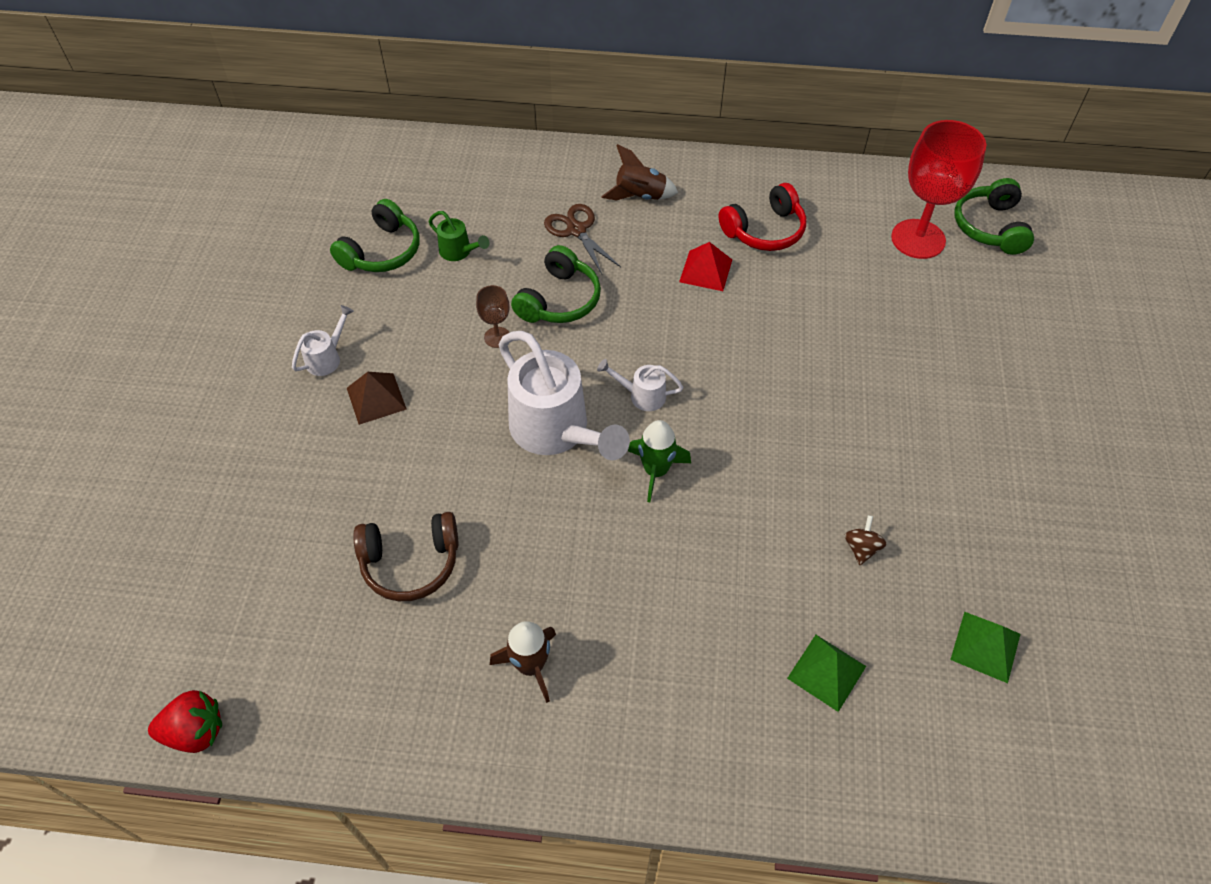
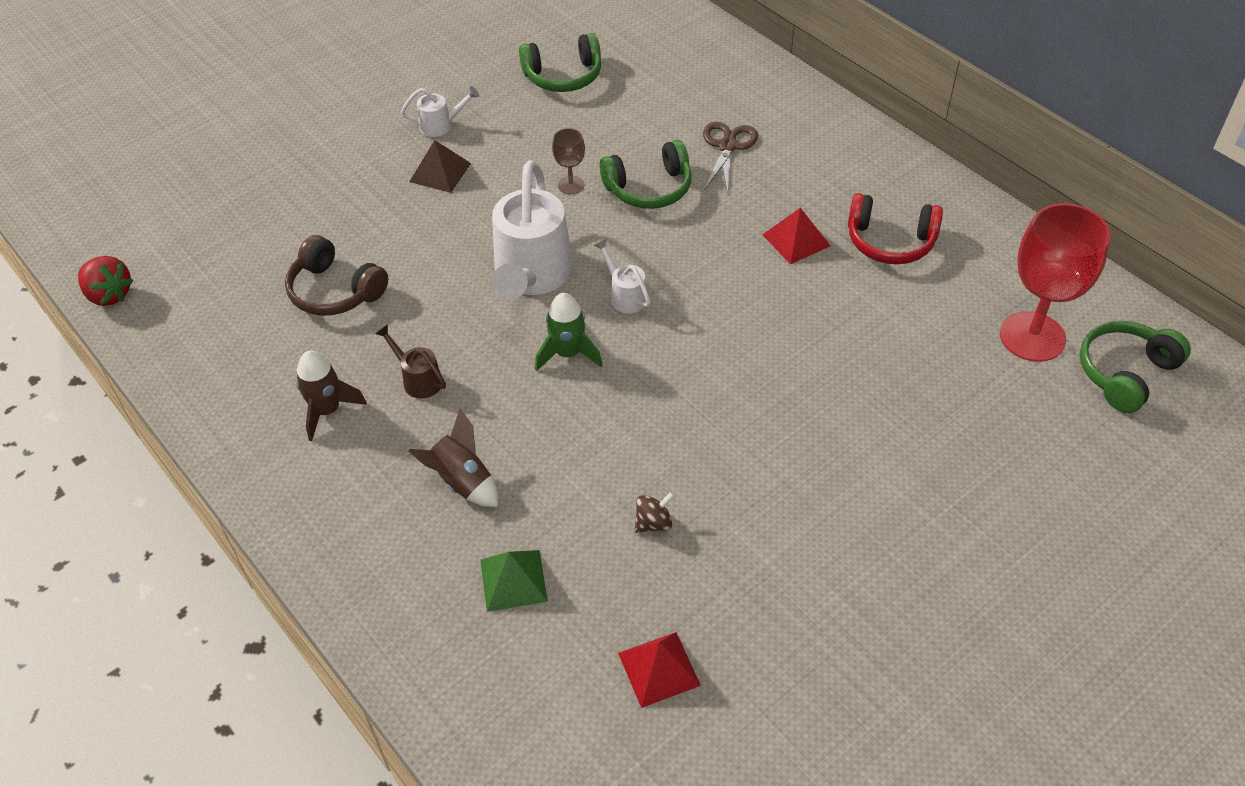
camera: 45 degrees right, 5 degrees down
(459, 252) = (617, 109): green watering can -> none
(571, 580) = (418, 379): none -> brown watering can
(640, 196) = (814, 151): brown rocket -> brown rocket (462, 481)
(985, 646) = (659, 669): green pyramid -> red pyramid

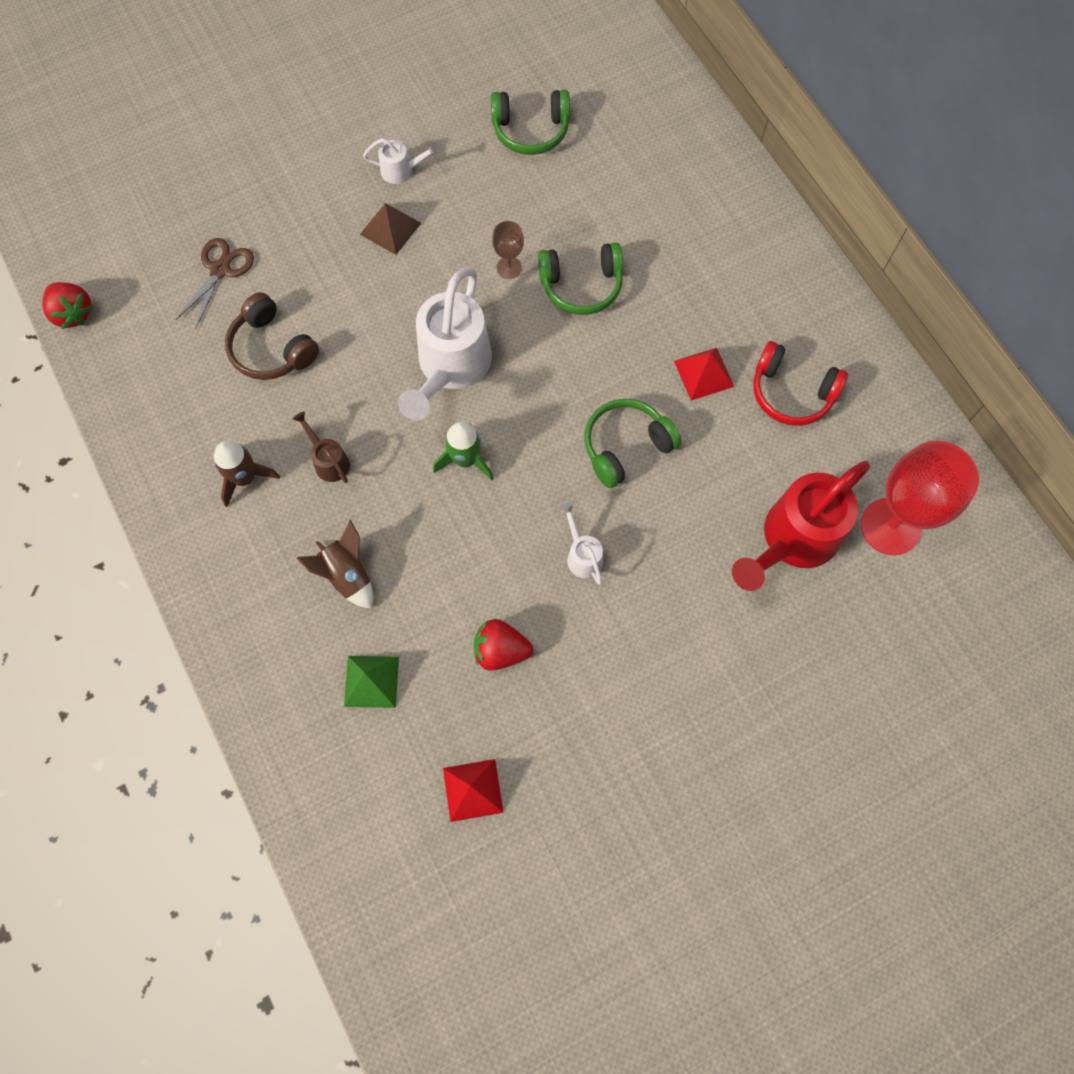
camera: 10 degrees right, 20 degrees up
(625, 295) = (531, 406): white watering can -> white watering can (582, 555)
(653, 523) = (501, 650): brown spinning top -> red strawberry
(727, 146) = (668, 248): brown scissors -> brown scissors (220, 269)
(937, 365) = (793, 540): none -> red watering can
(1125, 373) = (962, 583): green headphones -> green headphones (625, 446)

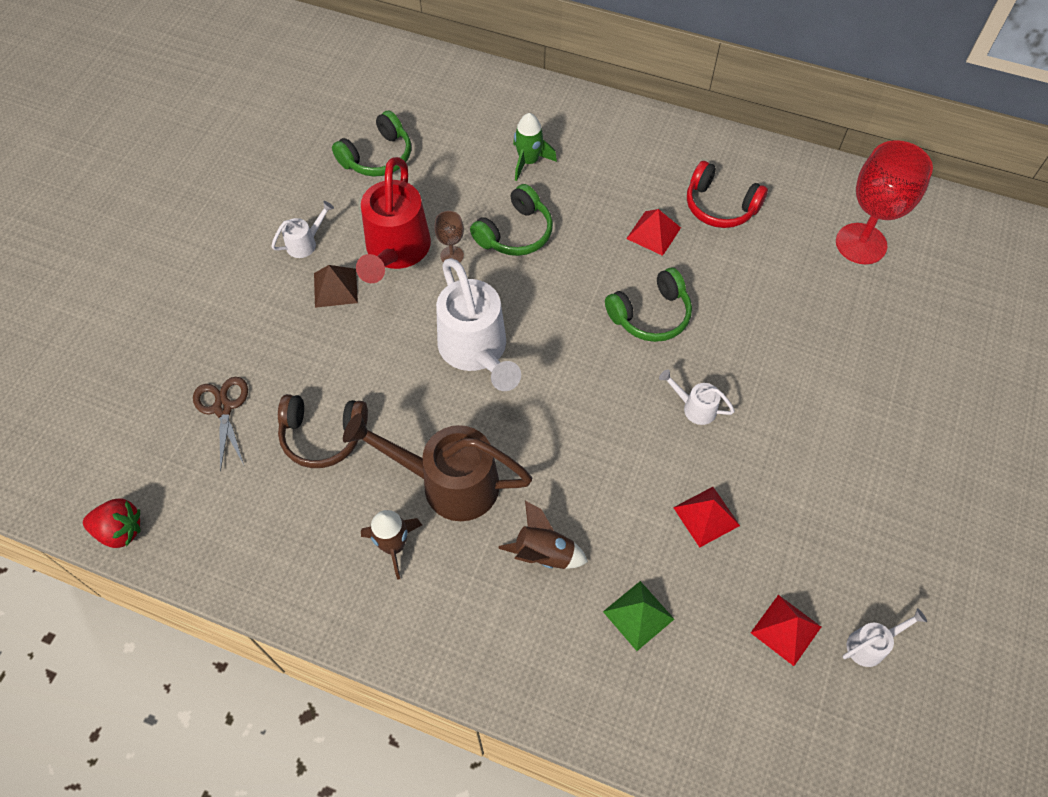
camera: 40 degrees left, 10 degrees down
(329, 461) = (449, 483): brown watering can -> brown watering can, size x2.19
(465, 459) = (550, 405): green rocket -> green rocket (528, 161)
(501, 650) = (706, 516): red strawberry -> red pyramid
(528, 860) = (871, 645): none -> white watering can
(625, 446) = (651, 315): green headphones -> green headphones turned 135 degrees counterclockwise
(791, 393) = (720, 206): red headphones -> red headphones turned 45 degrees clockwise
(793, 540) = (814, 295): red watering can -> red watering can (396, 251)

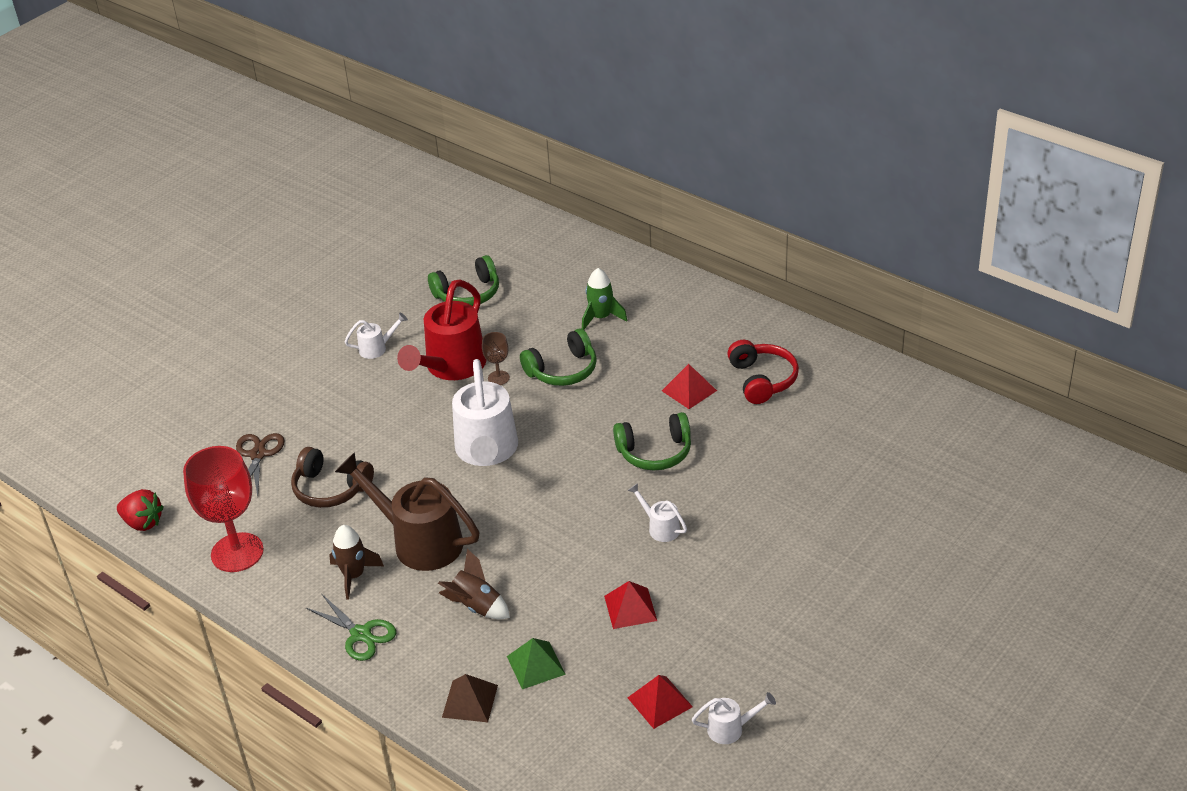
camera: 20 degrees right, 20 degrees down
(335, 288) = (387, 385): brown pyramid -> brown pyramid (470, 701)
(432, 623) = (361, 634): none -> green scissors
(720, 206) = (762, 380): red headphones -> red headphones turned 150 degrees counterclockwise
(861, 244) = (883, 431): red goblet -> red goblet (237, 552)

